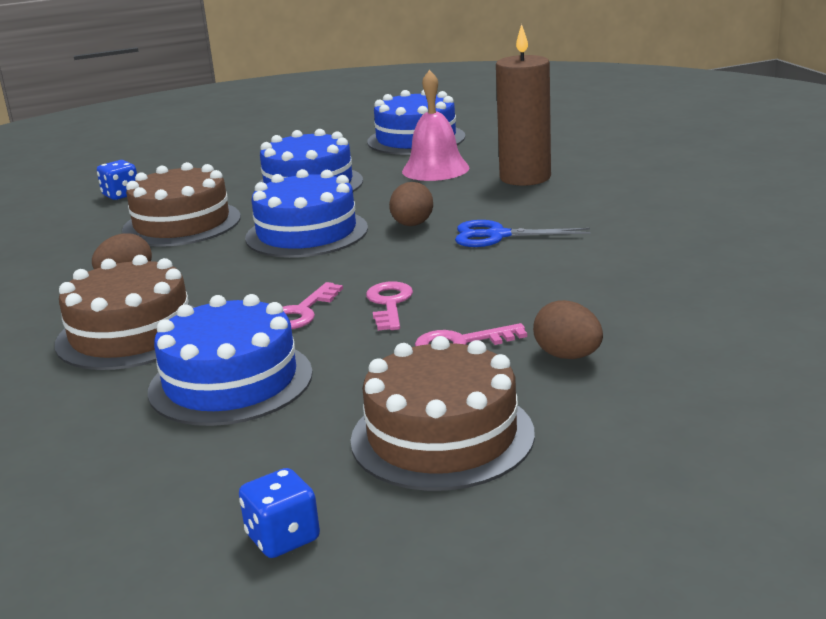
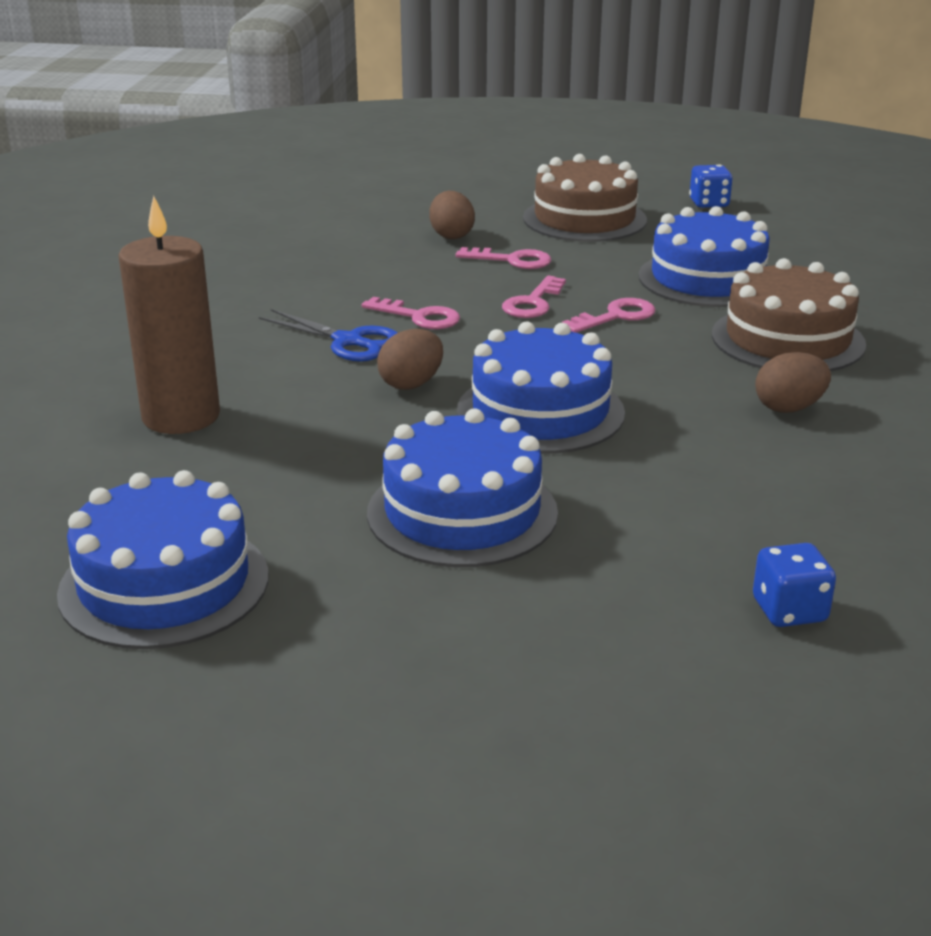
camera: 155 degrees left, 5 degrees up
(182, 223) = (697, 487): brown cake -> none
(435, 169) = (253, 479): pink bell -> none
(471, 265) = (419, 317): none -> pink key

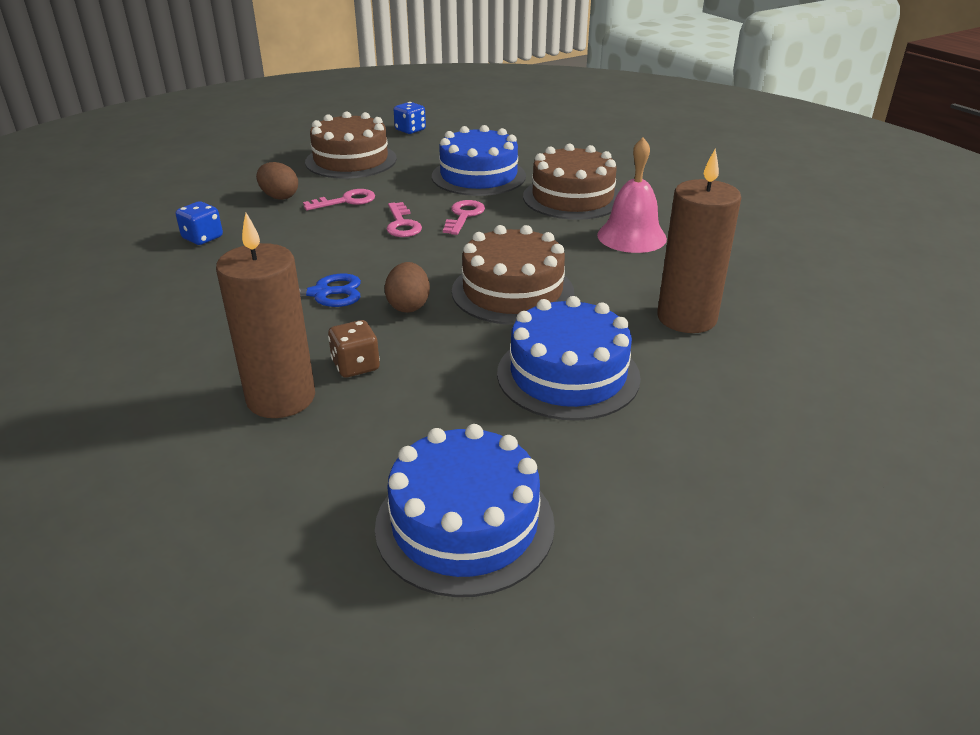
camera: 40 degrees left, 5 degrees up
(280, 417) = (356, 366): none -> brown dice
(419, 317) = (343, 259): pink key -> none
(540, 411) = (512, 291): blue cake -> brown cake
(698, 518) = (686, 318): none -> brown candle
(789, 408) = (631, 236): brown egg -> pink bell
(789, 611) = (799, 348): blue dice -> blue dice (202, 238)

